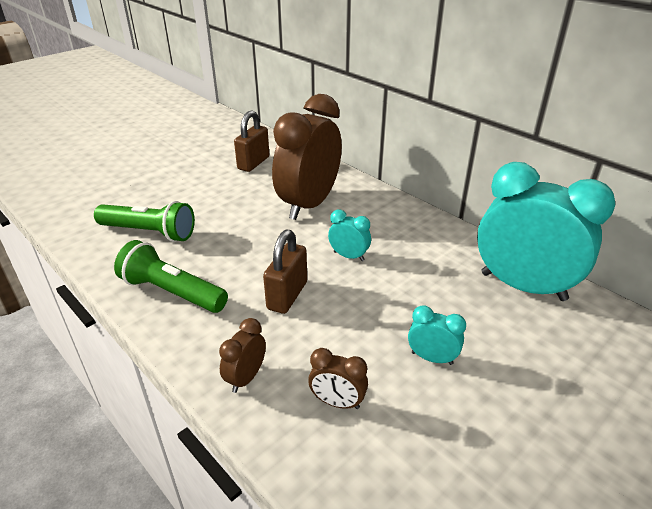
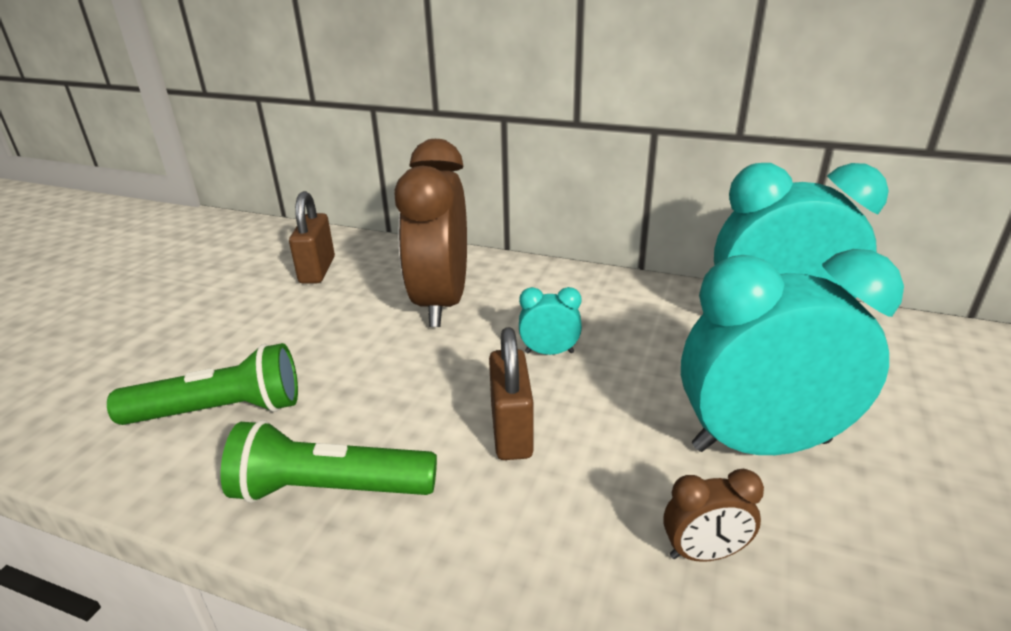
camera: 25 degrees left, 5 degrees down
(246, 378) = (551, 574): brown clock -> none
(432, 358) = (760, 444): turquoise clock -> turquoise clock, size x2.36

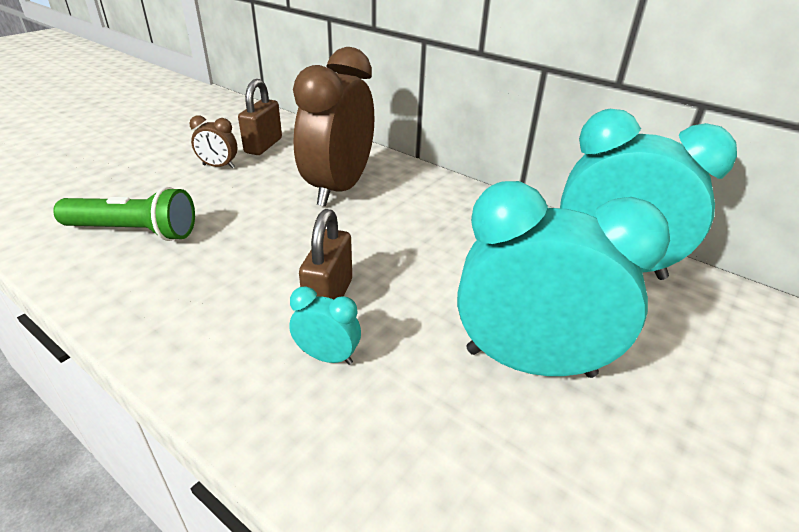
camera: 15 degrees right, 5 degrees up
(329, 489) = (171, 306): green flashlight -> none
(549, 352) = (398, 245): turquoise clock -> turquoise clock (327, 357)
(704, 553) = (421, 436): brown clock -> brown clock (218, 166)

